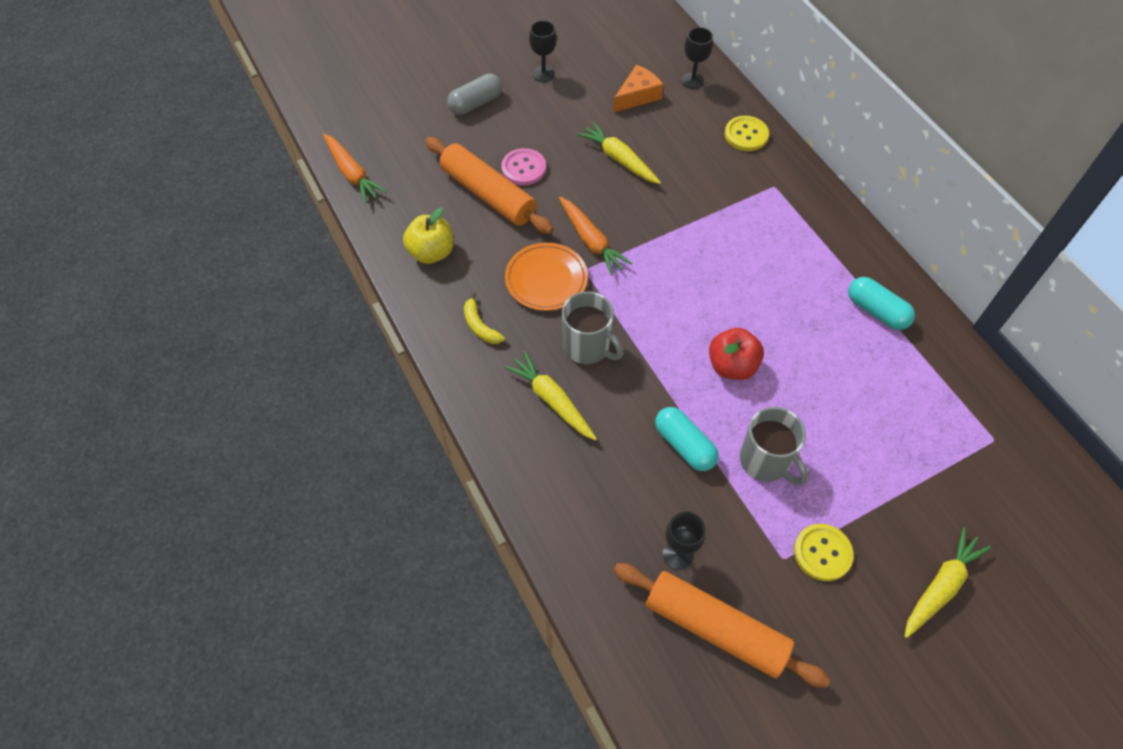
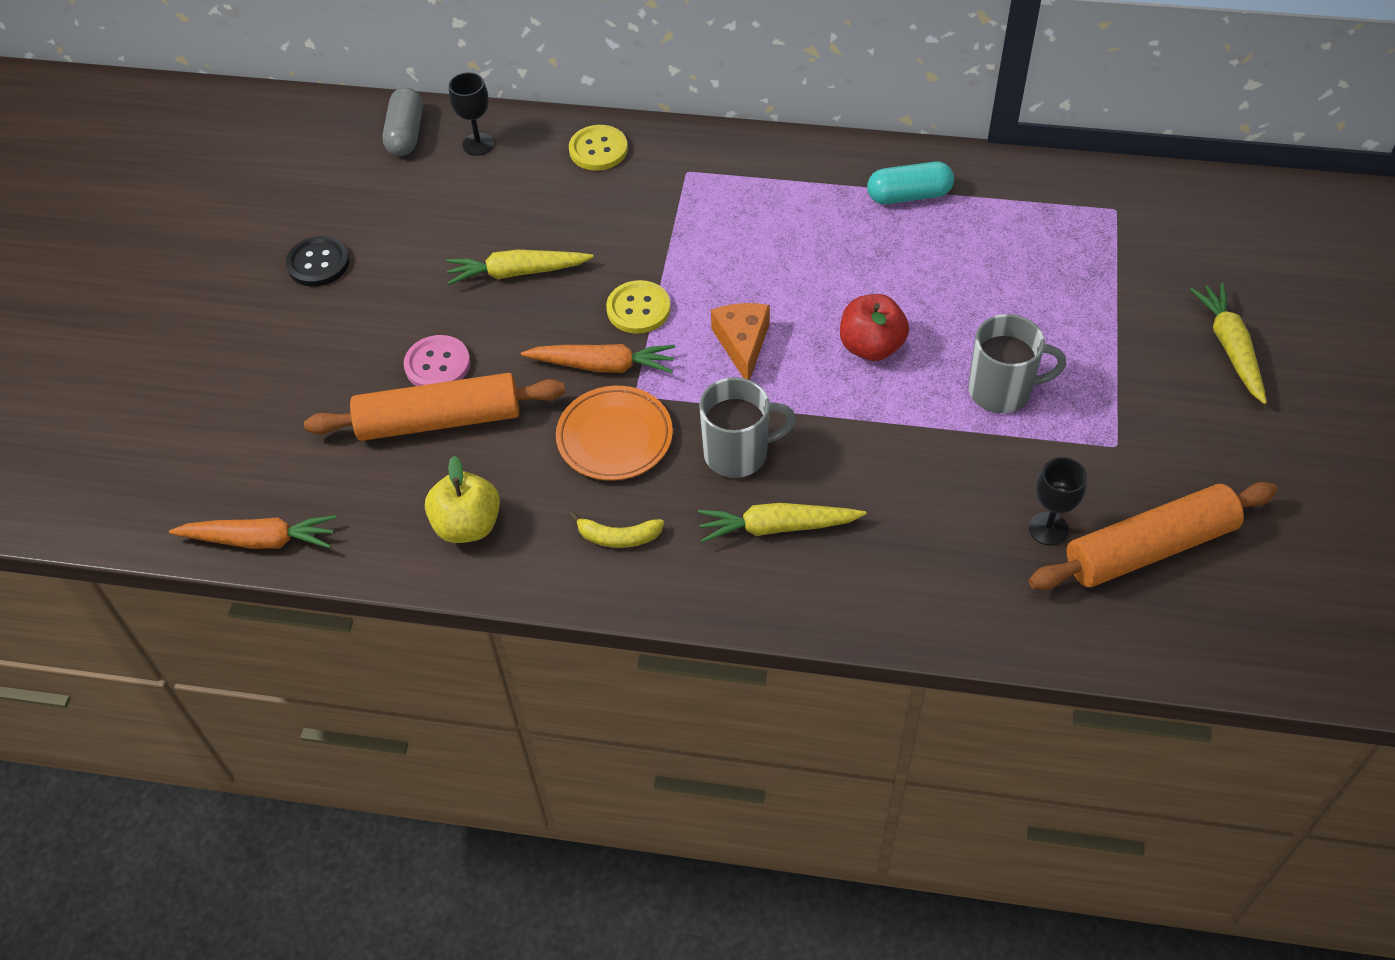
camera: 50 degrees left, 5 degrees down
(475, 103) = (289, 352): grey capsule -> grey capsule (405, 134)
(543, 74) = (318, 263): black goblet -> black button
(637, 96) = (446, 202): orange cheese -> orange cheese (742, 344)
(684, 445) = (929, 445): turquoise capsule -> none
(822, 553) = (1133, 411): yellow button -> yellow button (638, 309)

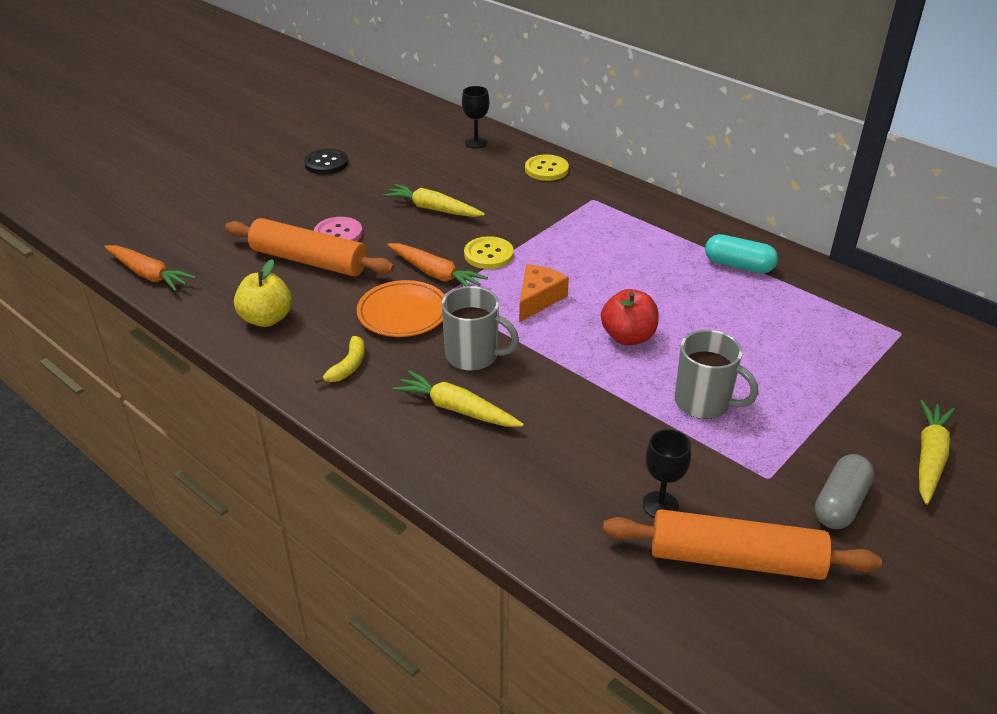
camera: 30 degrees right, 15 degrees down
(405, 134) = (439, 124): grey capsule -> grey capsule (840, 503)
(618, 537) = (348, 366): yellow banana -> yellow banana turned 105 degrees counterclockwise

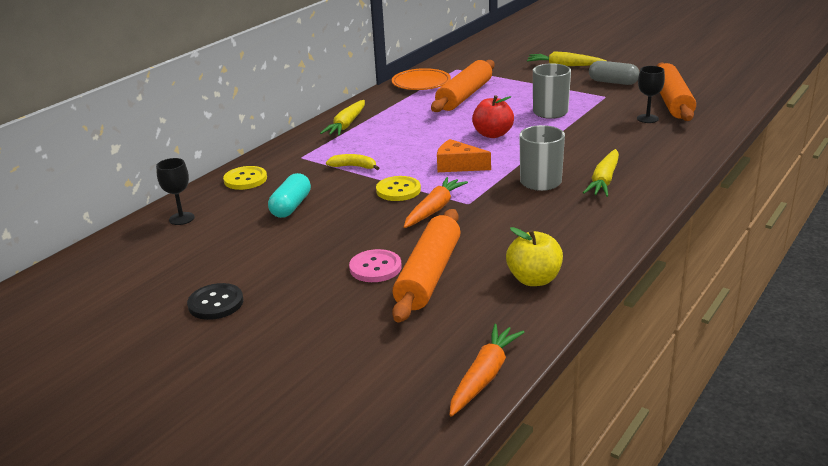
camera: 95 degrees left, 10 degrees down
(348, 366) = (580, 228): yellow banana -> yellow banana (354, 166)
(403, 313) = (498, 215): orange plate -> orange plate (421, 83)
(433, 209) = (321, 224): yellow carrot -> yellow carrot (346, 125)
(738, 265) = (394, 107): turquoise capsule -> turquoise capsule (291, 206)
(777, 328) = (464, 96): none -> orange rolling pin

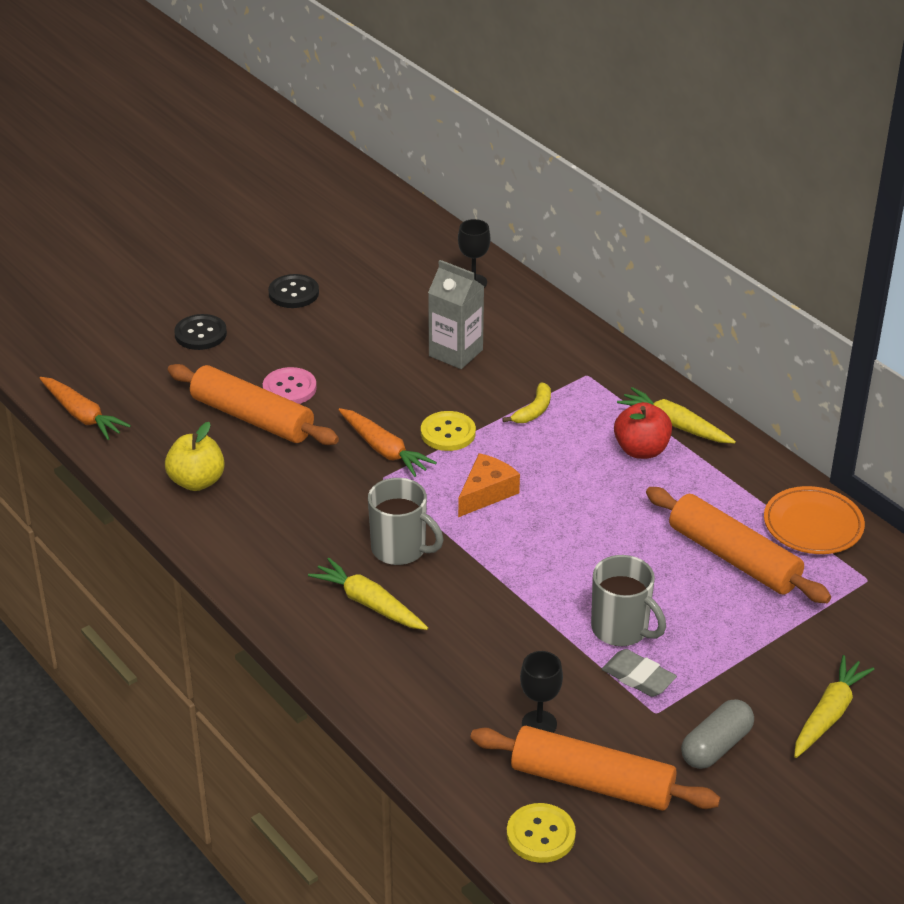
camera: 105 degrees right, 10 degrees up
(245, 179) = (545, 329): yellow button -> yellow button (540, 835)
(291, 206) = (455, 353): turquoise capsule -> grey carton
(306, 341) = (200, 334): none -> black button
(493, 134) = (568, 548): red apple -> red apple (641, 450)
(584, 103) = (638, 677): none -> grey eraser

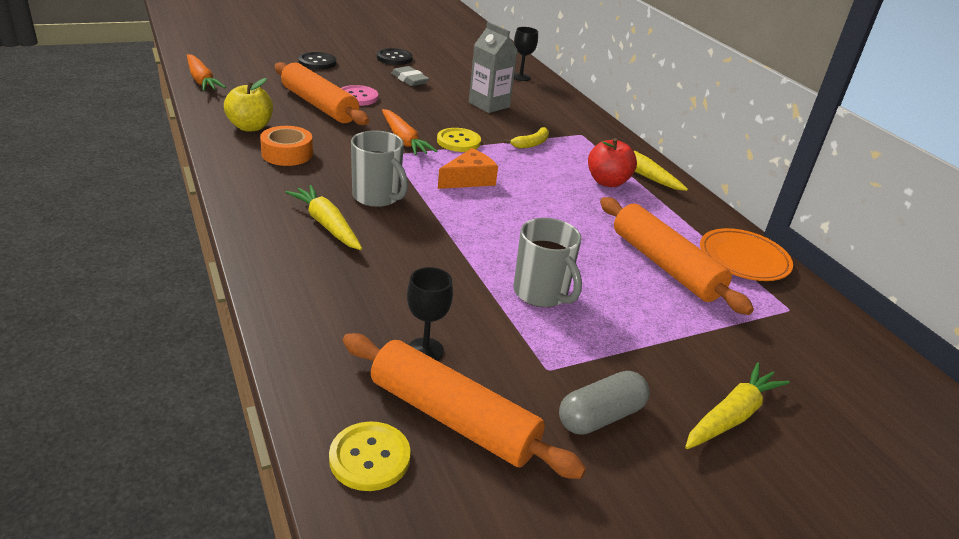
camera: 10 degrees right, 5 degrees down
(265, 513) = (287, 154): none -> orange tape
(638, 677) = (542, 335): grey eraser -> grey eraser (409, 80)

